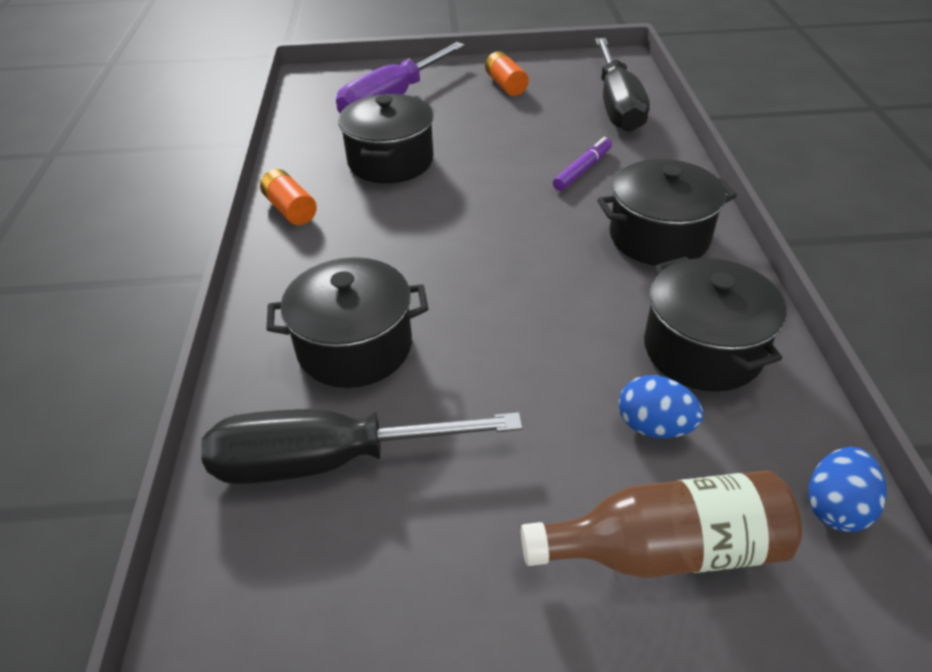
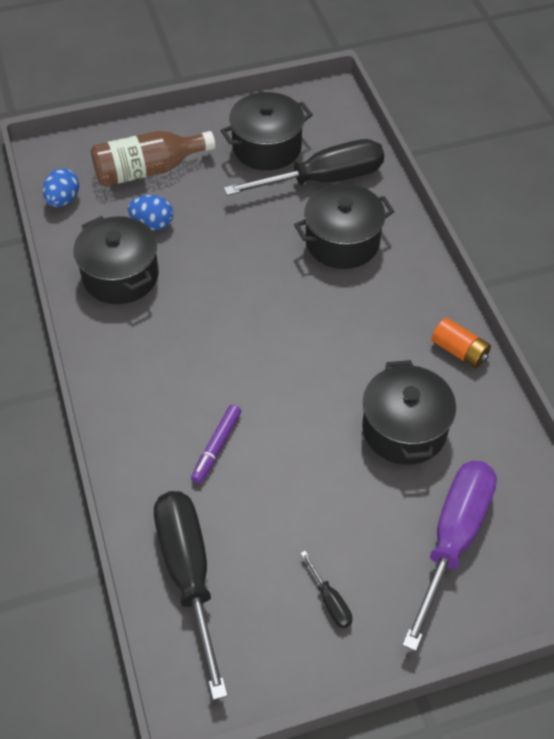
camera: 165 degrees right, 10 degrees up
(505, 85) = (330, 600): orange battery -> black screwdriver
(659, 237) = (146, 371): black pot -> black pot (267, 147)

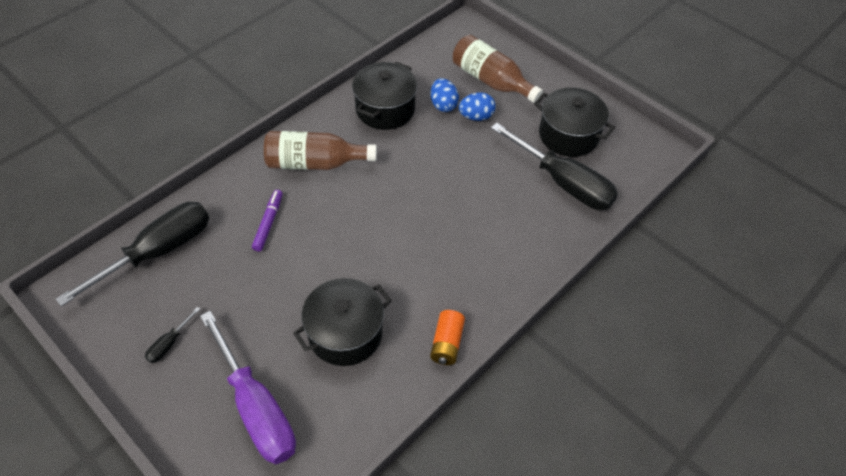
camera: 60 degrees right, 0 degrees up
(63, 200) = (431, 52): blue egg -> blue egg (476, 116)
(156, 371) = (315, 163): none -> brown bottle
(216, 447) = (268, 223): purple marker -> purple marker turned 105 degrees clockwise
(342, 242) = (507, 220): black pot -> none
(453, 540) = (256, 407): purple screwdriver -> purple screwdriver turned 60 degrees clockwise

